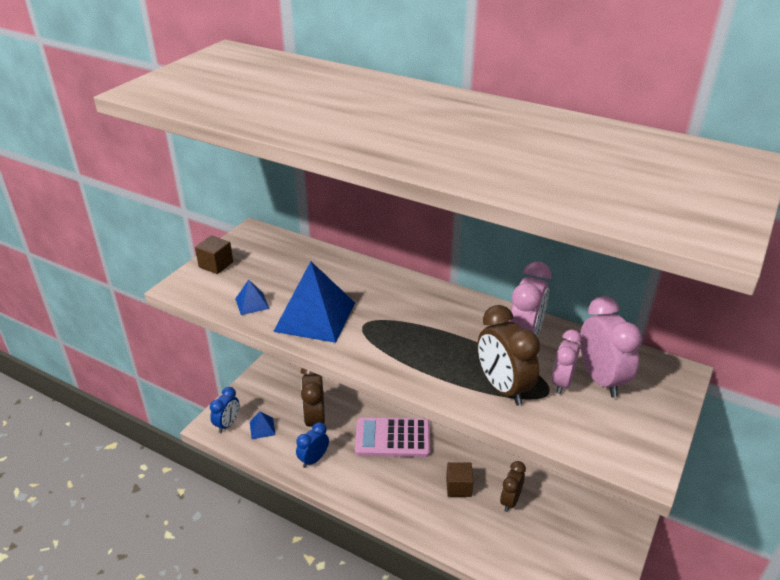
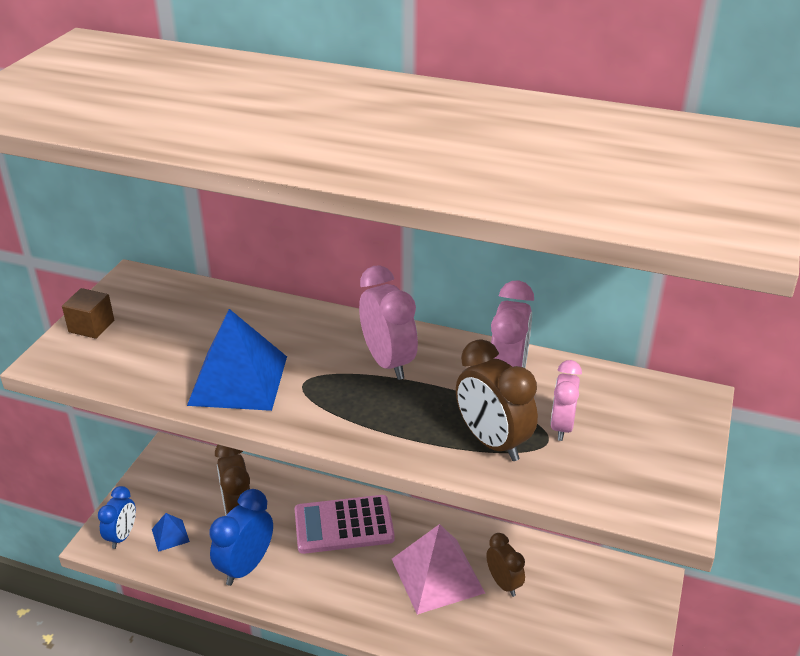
camera: 10 degrees left, 0 degrees up
(252, 303) = (151, 372): blue pyramid -> none
(313, 459) = (246, 566): blue clock -> blue clock, size x1.54
(458, 487) = (437, 575): brown cube -> pink pyramid
(510, 501) = (503, 583): brown clock -> brown clock turned 135 degrees clockwise
(601, 379) = (607, 417): pink clock -> pink clock (388, 362)

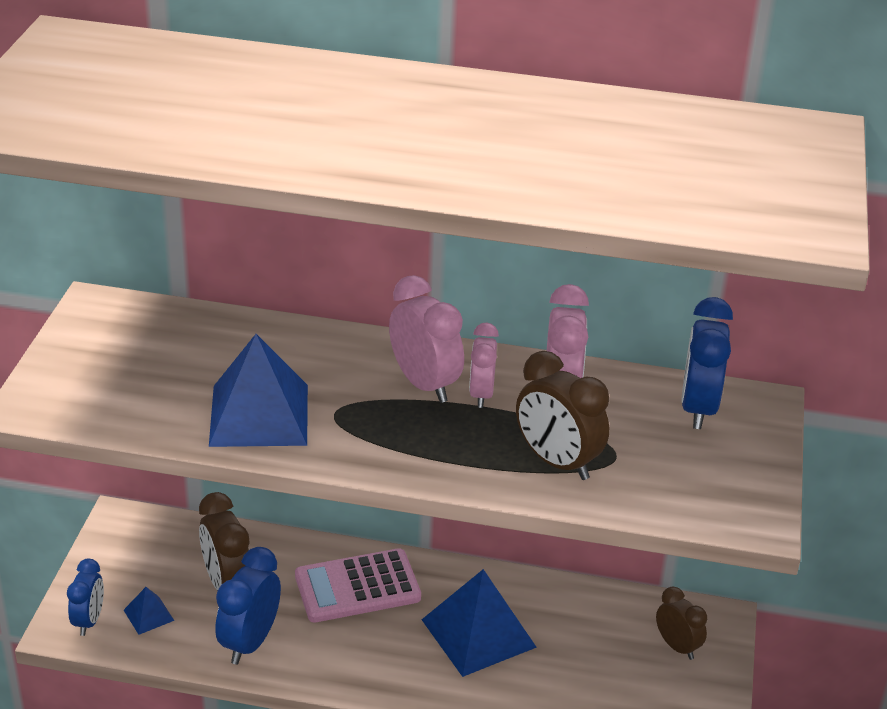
camera: 10 degrees left, 0 degrees up
(91, 326) = (65, 364): brown cube -> none
(437, 575) = (478, 633): pink pyramid -> blue pyramid
(503, 583) = (556, 635): brown clock -> brown clock (677, 646)
(561, 426) = (628, 441): pink clock -> pink clock (481, 394)
(632, 400) = (698, 408): none -> blue clock

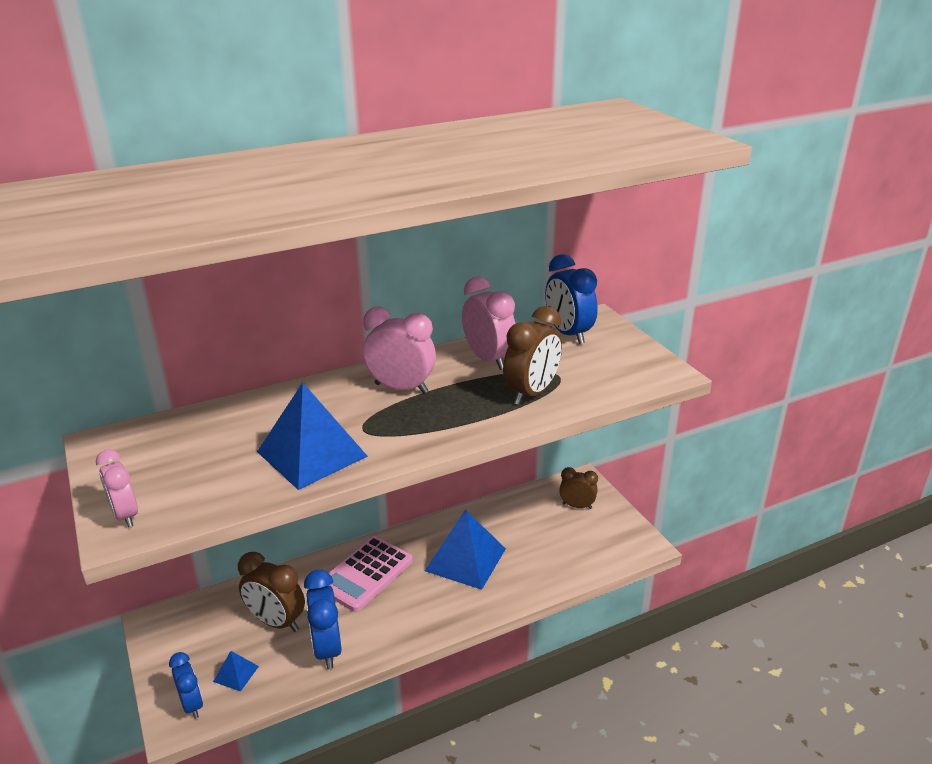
camera: 35 degrees left, 5 degrees down
(481, 394) = (442, 378): pink clock -> pink clock (125, 515)
(557, 462) = (531, 393): brown clock -> brown clock turned 60 degrees counterclockwise

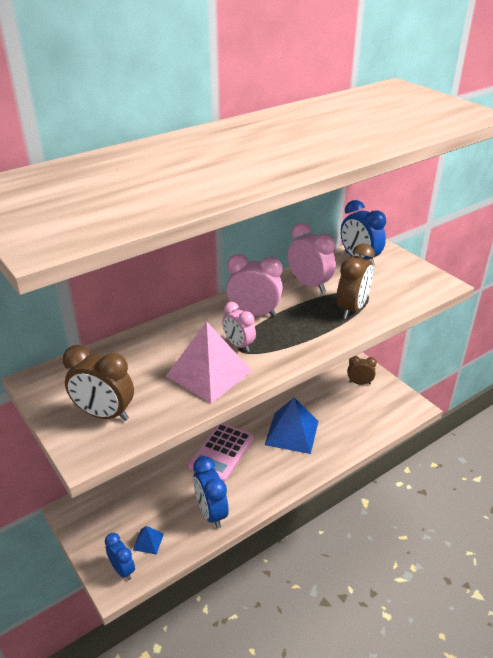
camera: 10 degrees left, 5 degrees up
(125, 515) = (85, 439): pink clock -> pink clock (239, 345)
(276, 622) = (166, 497): brown clock -> brown clock (104, 414)
(312, 454) = (209, 373): blue pyramid -> pink pyramid

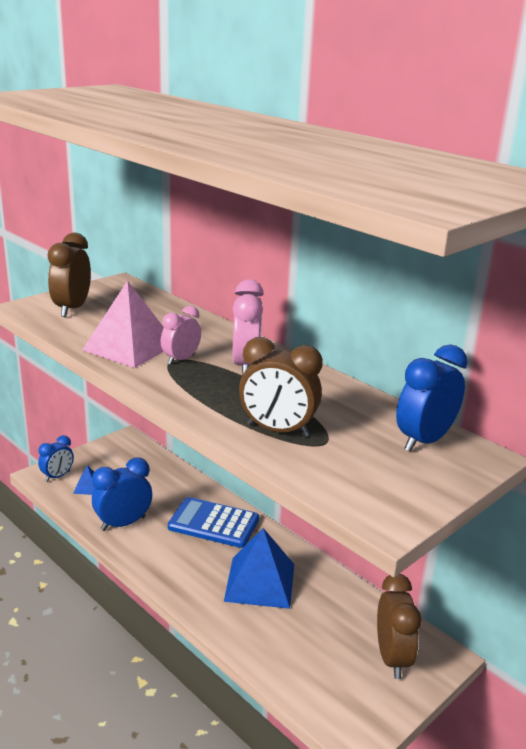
camera: 80 degrees right, 10 degrees down
(221, 452) = (213, 523): pink calculator -> blue calculator
(309, 284) = (329, 400): pink clock -> none
(359, 383) = (392, 658): brown clock -> brown clock, size x1.54

